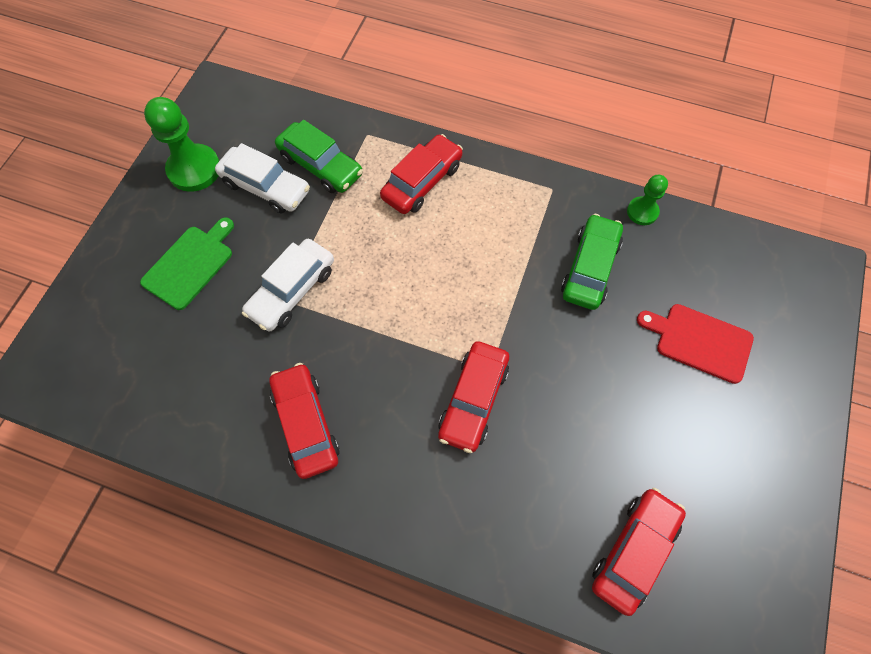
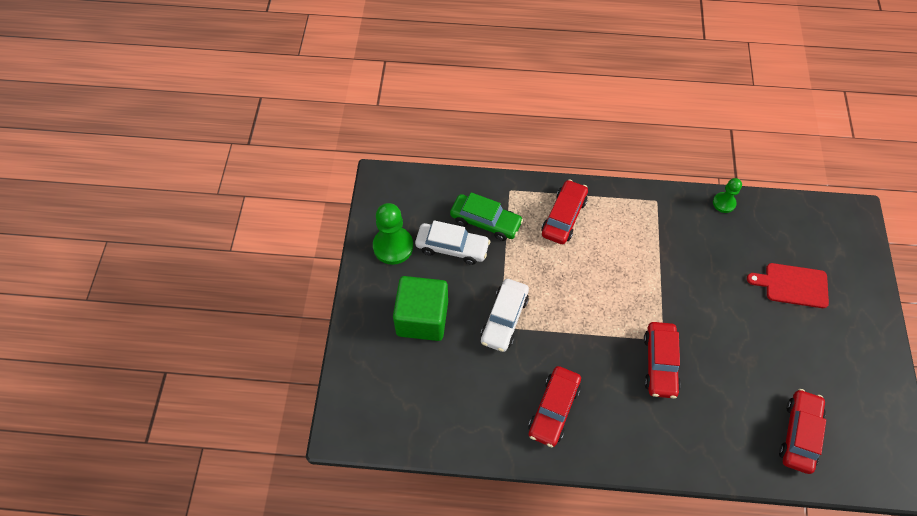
camera: 15 degrees left, 5 degrees down
(190, 264) = (422, 318): green cutting board -> green cube
(306, 424) = (553, 409): red car -> red car turned 120 degrees counterclockwise
(590, 268) = (703, 252): green car -> none

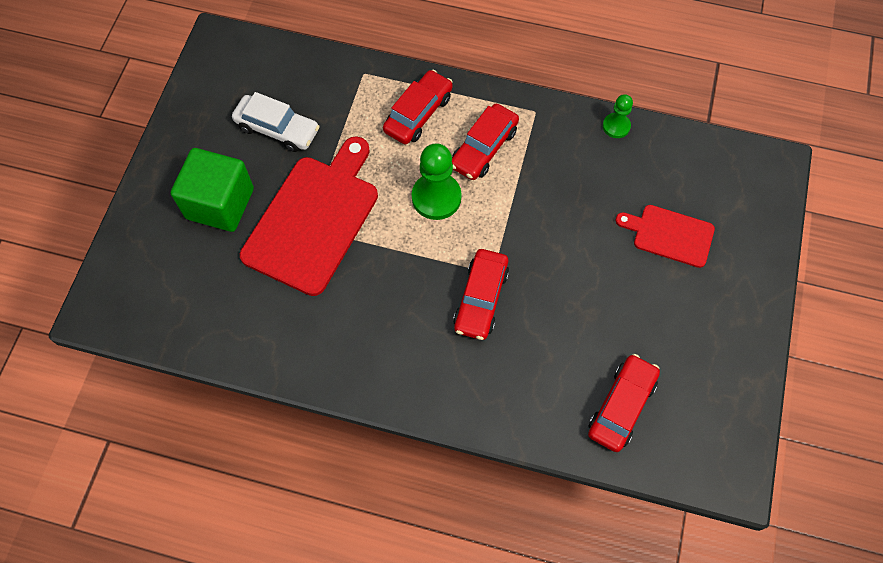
camera: 10 degrees right, 5 degrees up
(393, 246) = (210, 117): green pawn -> green pawn (436, 197)
(485, 222) = (325, 105): green car -> none
(504, 319) = (314, 219): white car -> red cutting board
(553, 409) = (341, 329): red car -> red car (484, 148)

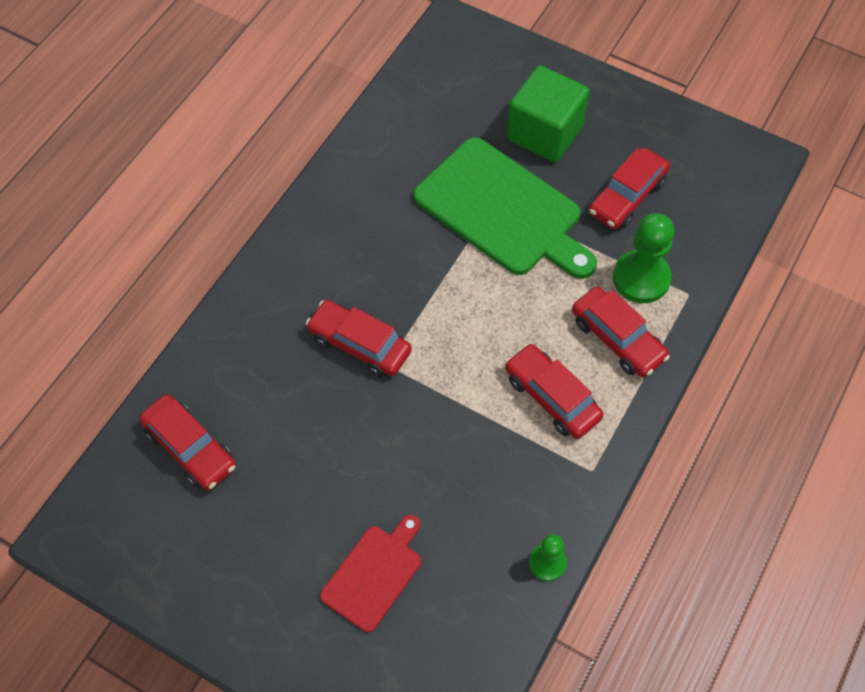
camera: 105 degrees right, 5 degrees down
(277, 129) = (627, 196): white car -> red car
(314, 219) = (502, 210): red cutting board -> green cutting board
(436, 197) = (498, 331): green pawn -> green pawn (641, 278)

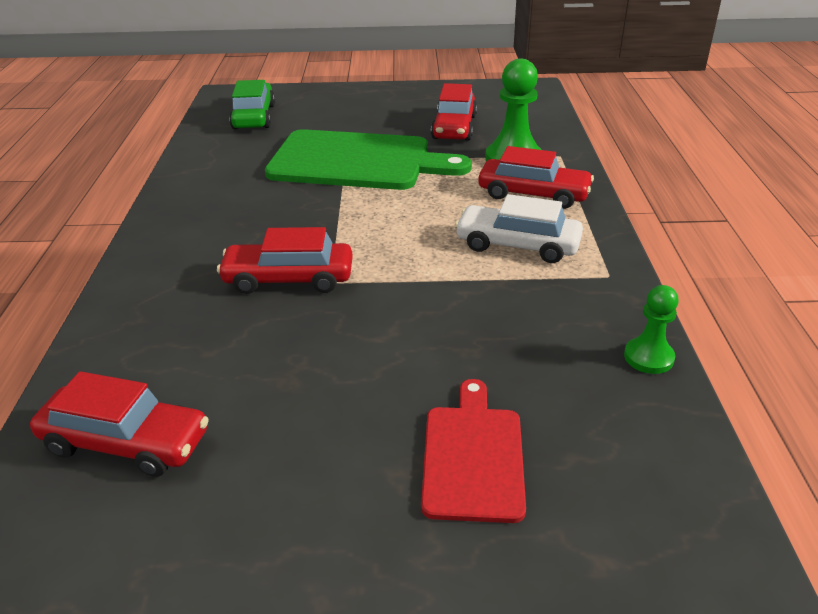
camera: 30 degrees left, 25 degrees down
(455, 84) = (254, 117): none -> green car
(544, 133) = (354, 118): green cube -> none
(552, 397) = (517, 245): red car -> white car

